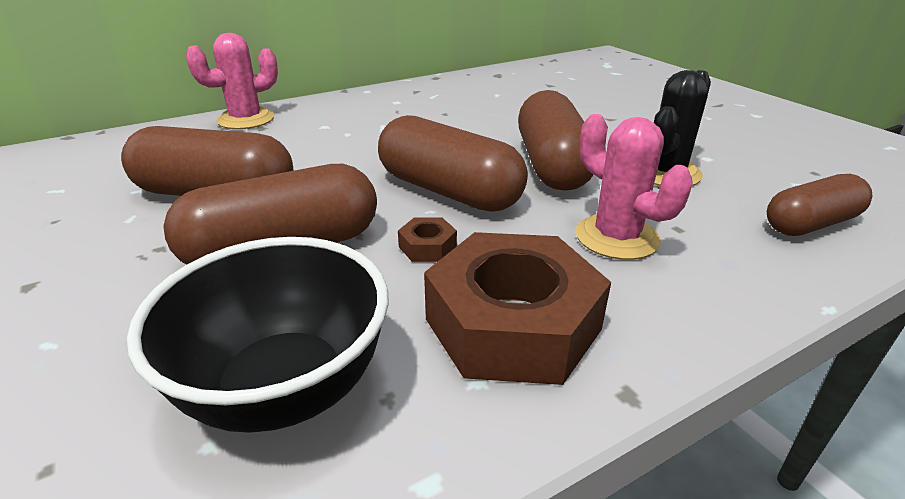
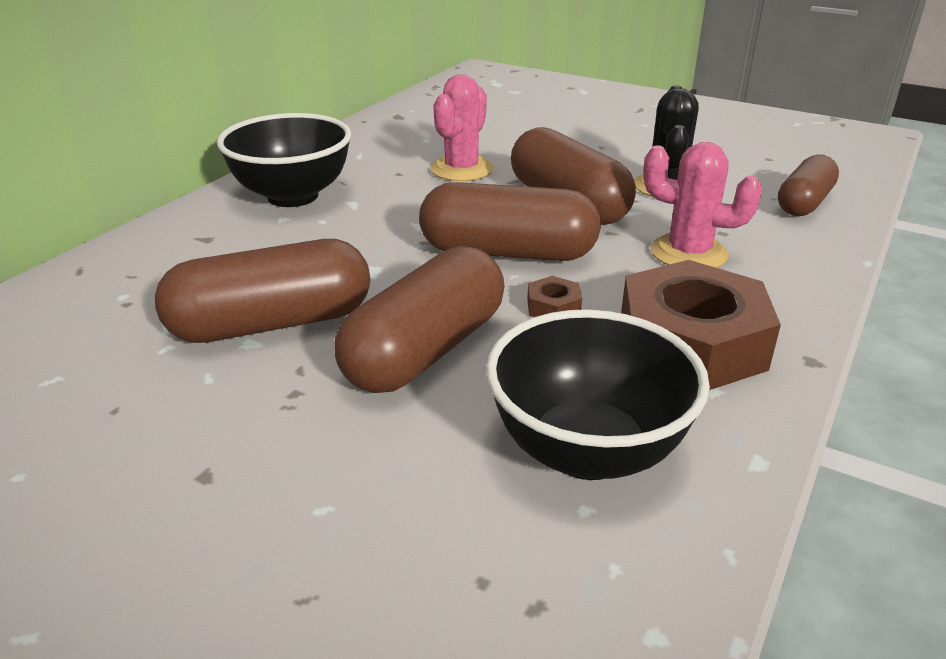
camera: 30 degrees left, 0 degrees up
(246, 119) = (171, 233): pink cactus -> pink cactus (461, 169)
(351, 113) = (293, 196): none -> black bowl

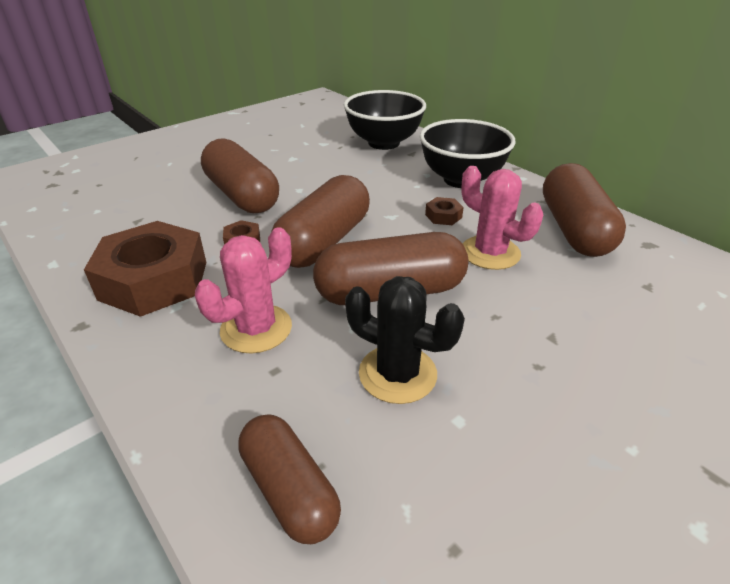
camera: 110 degrees right, 5 degrees up
(271, 323) = (304, 163): brown capsule -> brown capsule (574, 229)
(399, 196) = (443, 216): none -> brown nut
(587, 451) = (123, 219): black bowl -> black bowl (383, 143)

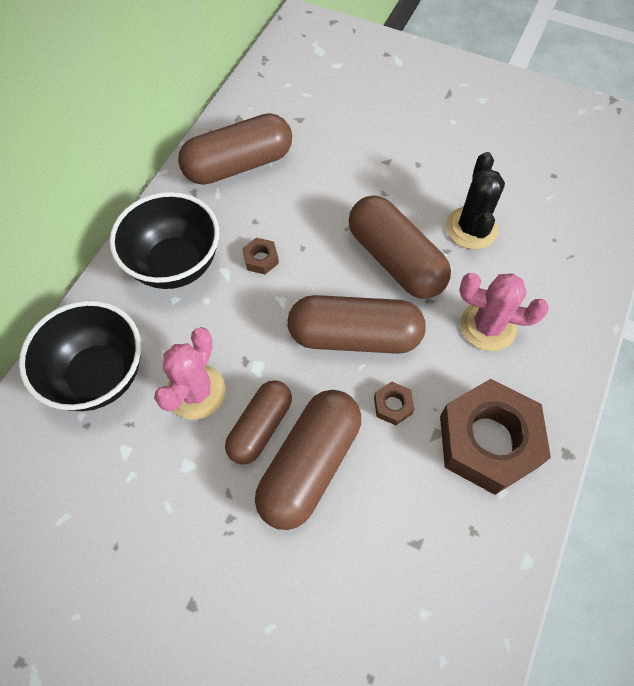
camera: 115 degrees left, 25 degrees up
(289, 490) = (577, 246): brown capsule -> brown capsule (260, 427)
(490, 253) = (305, 212): pink cactus -> pink cactus (196, 391)

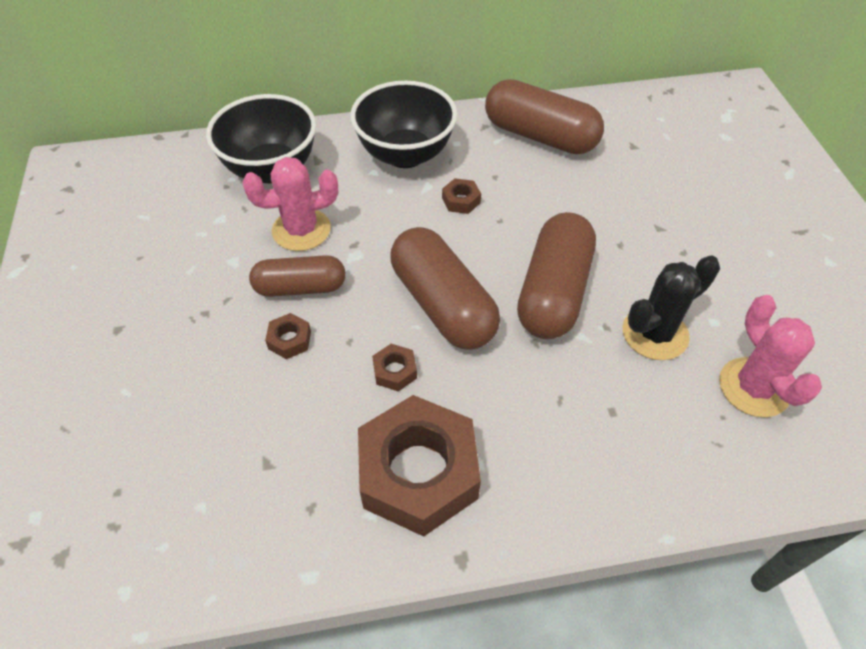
camera: 55 degrees right, 10 degrees down
(309, 465) = (289, 340): brown capsule -> brown nut
(488, 326) = (551, 406): pink cactus -> pink cactus (754, 387)

